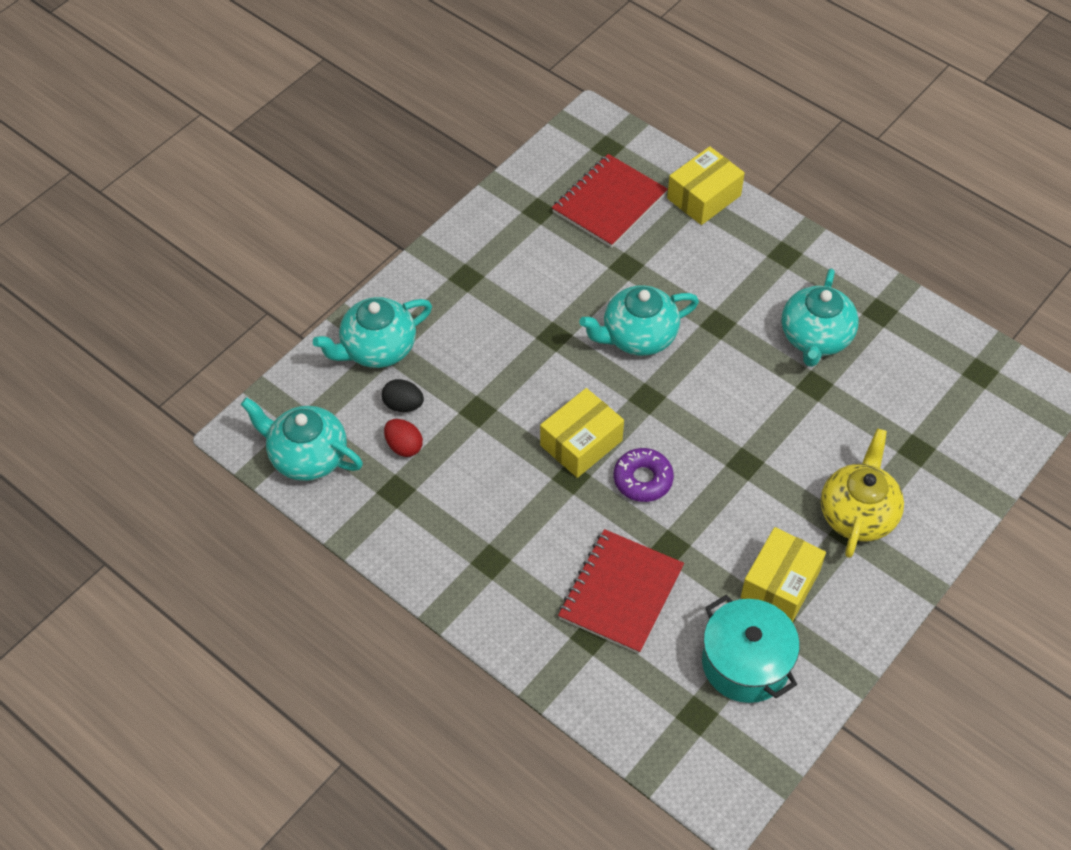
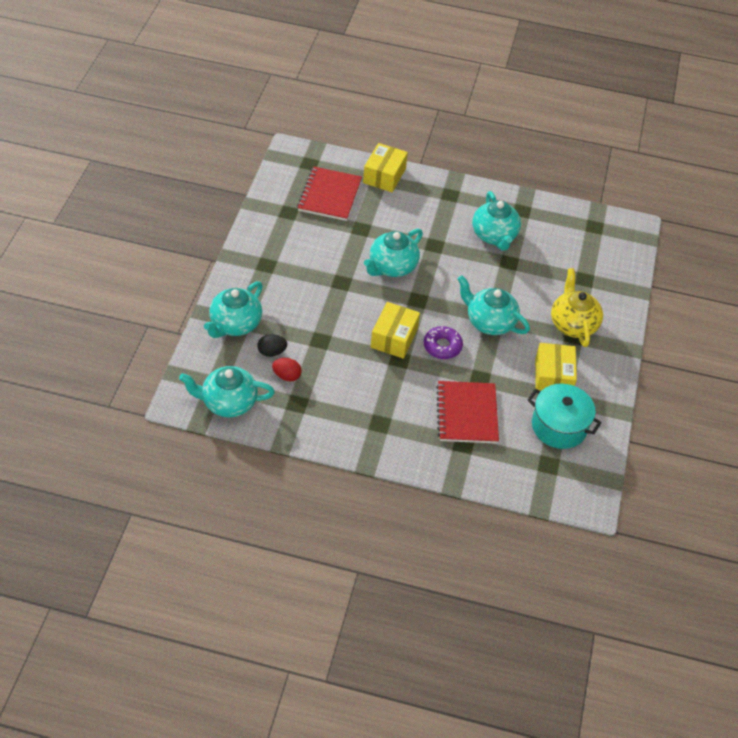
camera: 30 degrees left, 5 degrees down
(732, 467) = (489, 322): none -> turquoise teapot

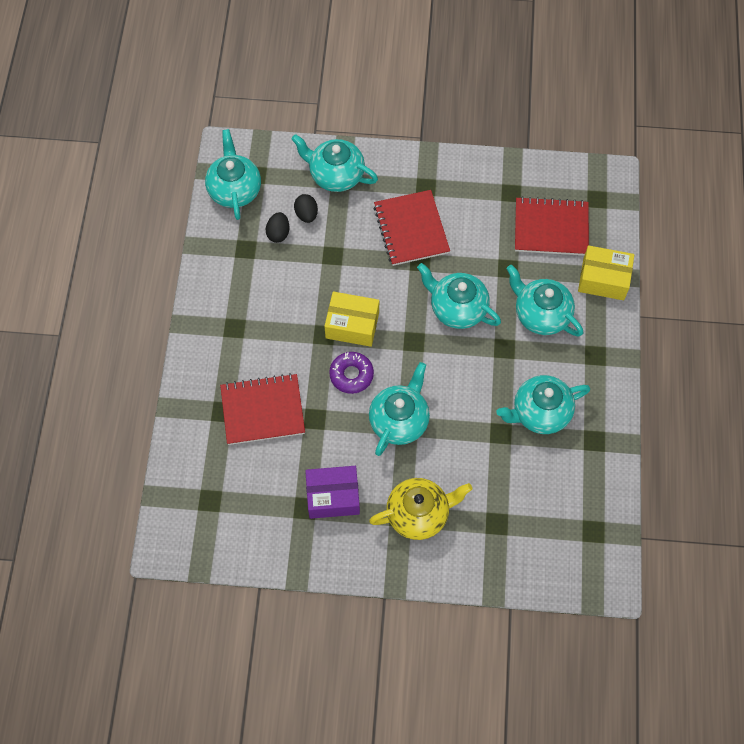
camera: 85 degrees right, 15 degrees up
(287, 376) = (278, 233): red egg -> black egg
(307, 282) = (411, 229): none -> red notebook
(408, 218) = (540, 314): none -> turquoise teapot
(553, 377) = (333, 496): yellow box -> purple box
(559, 426) = (263, 508): turquoise pot -> none

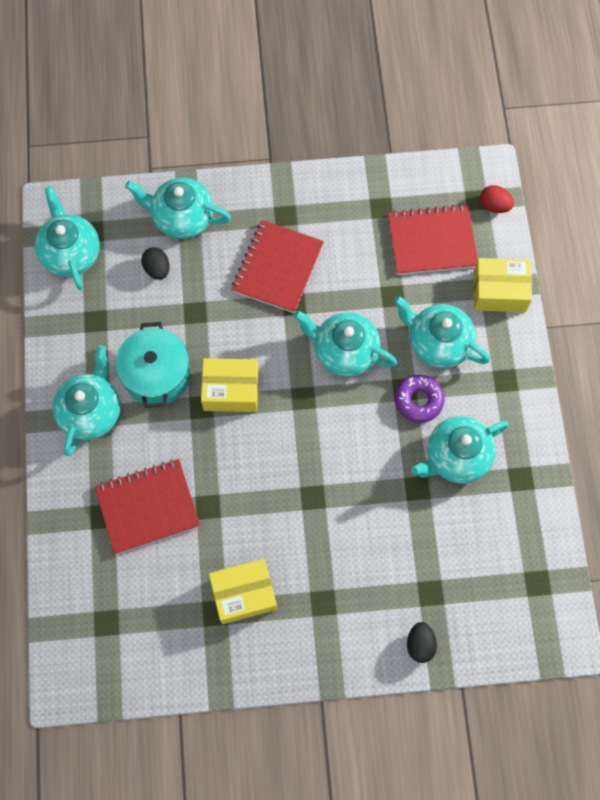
camera: 10 degrees left, 5 degrees up
(278, 233) = (129, 296): black egg -> black egg (420, 644)
(290, 302) = (157, 375): none -> turquoise pot
(333, 496) = (244, 594): purple box -> yellow box
(351, 375) = (240, 448): purple donut -> purple donut (418, 401)
(399, 420) = (303, 492): turquoise teapot -> turquoise teapot (91, 411)
(411, 229) = (277, 268): red notebook -> red notebook turned 45 degrees clockwise
(419, 514) = (343, 597): yellow teapot -> none
(612, 206) = (494, 206): none -> red egg

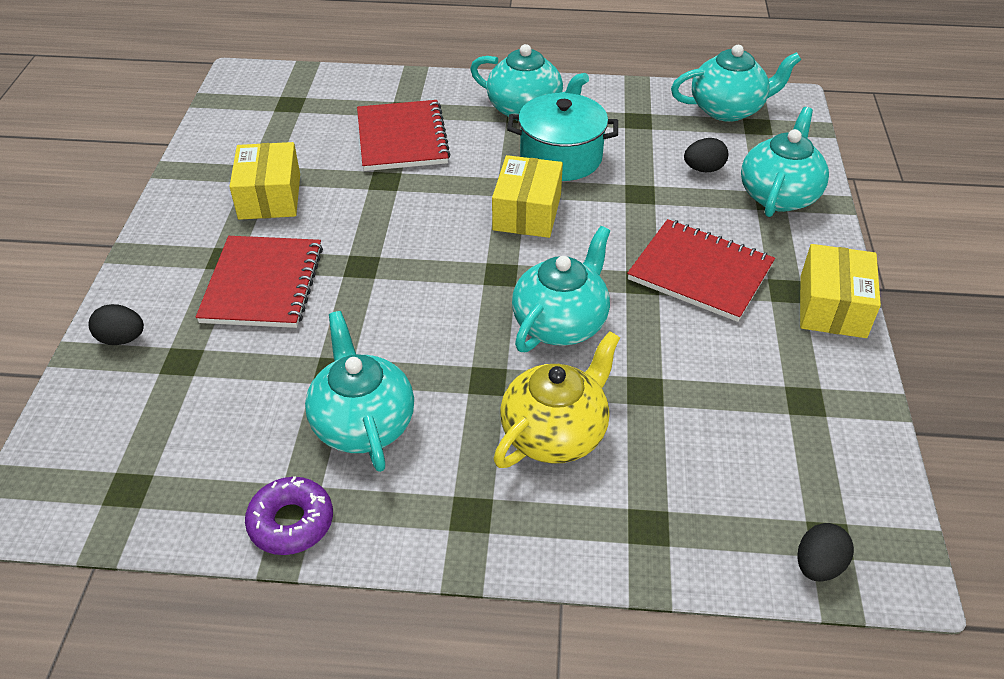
camera: 100 degrees right, 25 degrees down
(418, 401) = (465, 393): purple donut -> purple donut (291, 522)
(432, 241) = (742, 457): red notebook -> red notebook (263, 284)
(437, 343) = (555, 433): turquoise teapot -> yellow teapot
(494, 206) = (818, 565): red egg -> black egg
(499, 291) = (639, 538): yellow box -> yellow box (832, 307)

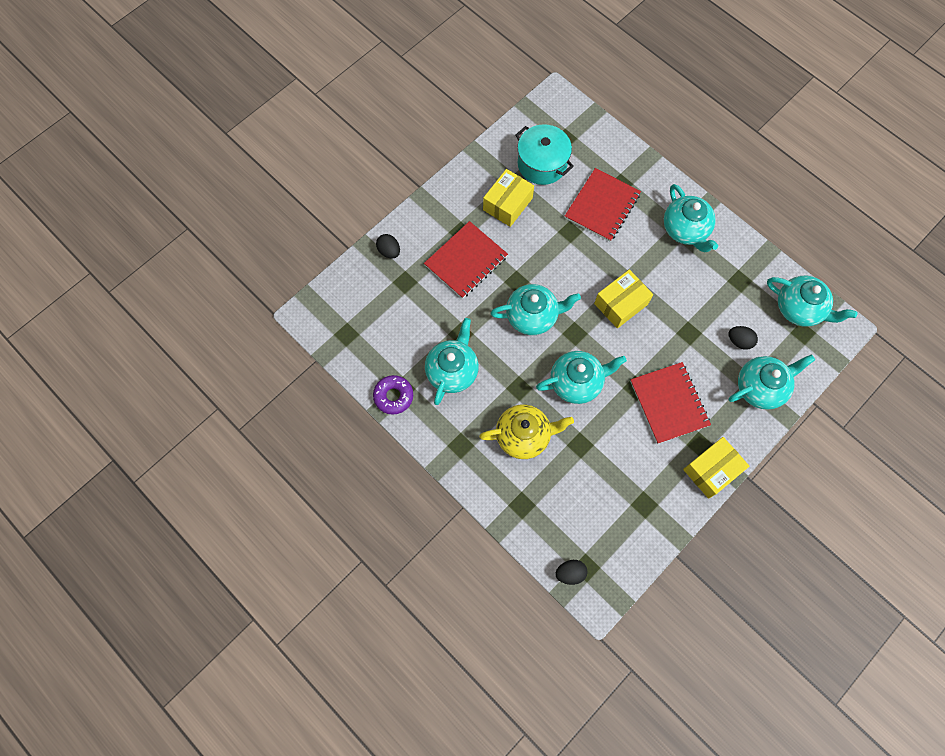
camera: 40 degrees right, 25 degrees up
(423, 289) = (532, 316): none -> turquoise teapot
(561, 157) = (672, 278): turquoise pot -> turquoise pot (542, 164)

